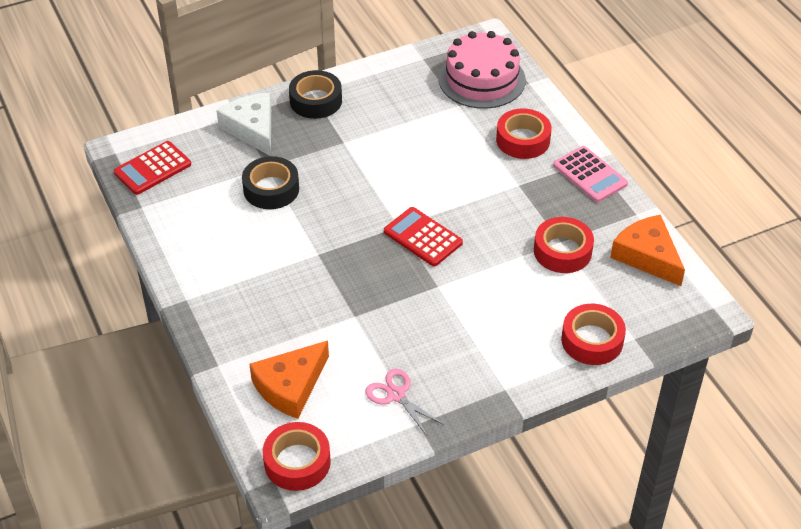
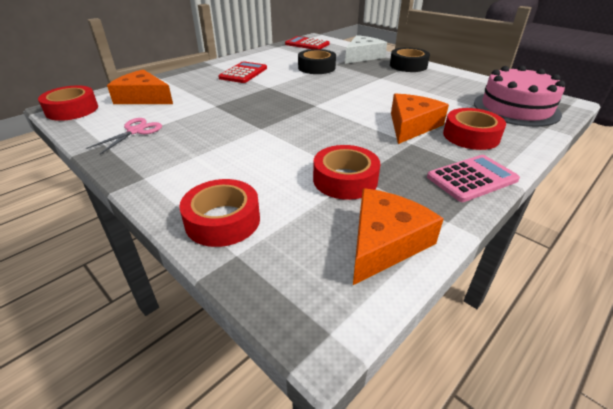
camera: 70 degrees right, 10 degrees down
(422, 237) = (310, 115): red calculator -> red calculator (243, 73)
(484, 170) = (411, 125): none -> orange cheese
(590, 175) = (472, 178): pink calculator -> pink calculator turned 150 degrees counterclockwise

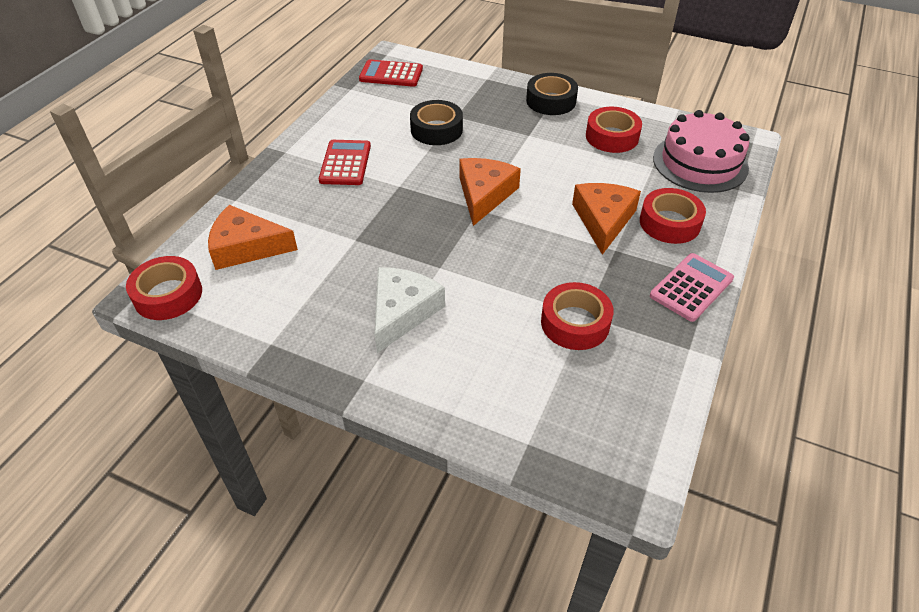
camera: 20 degrees left, 10 degrees up
(135, 131) = (291, 311): pink scissors -> none
(223, 220) = (489, 410): red tape -> red tape (612, 137)
(362, 56) = (483, 91): white cheese -> white cheese (402, 312)
(384, 242) = (646, 389): orange cheese -> orange cheese (484, 194)

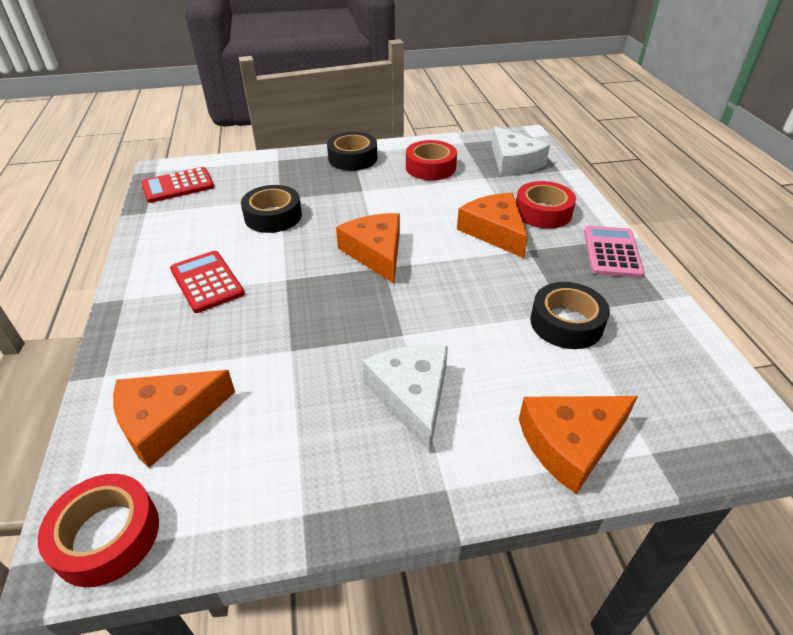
camera: 35 degrees left, 5 degrees down
(476, 403) = (570, 443): none -> orange cheese
(575, 323) = (566, 323): red tape -> black tape
(700, 163) = (514, 162): pink cake -> white cheese

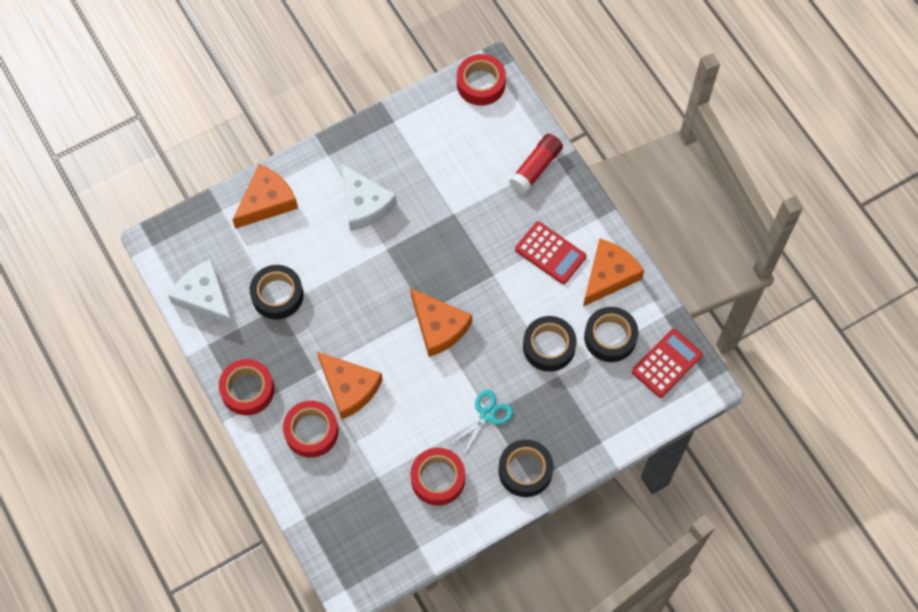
camera: 160 degrees right, 25 degrees up
(141, 372) = (535, 168): none -> red glue stick
(167, 420) = (496, 144): orange cheese -> orange cheese (609, 275)
(210, 210) = (610, 337): none -> black tape
(364, 190) = (487, 415): none -> turquoise scissors
(514, 162) = (354, 519): white cheese -> white cheese (204, 297)
(612, 252) = (247, 390): pink calculator -> red tape

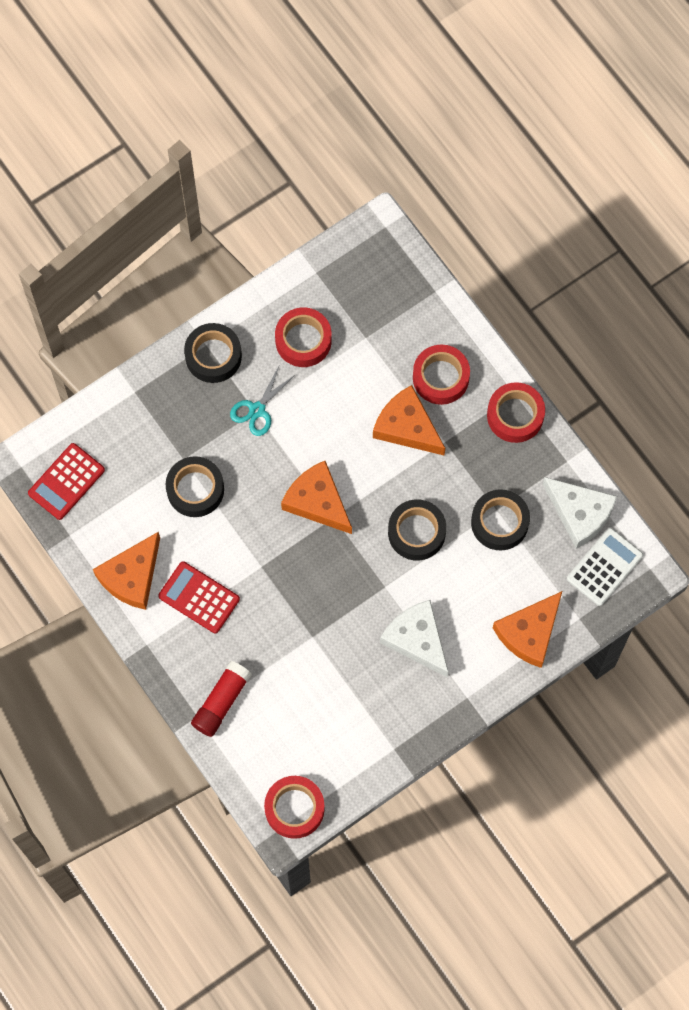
camera: 175 degrees right, 5 degrees up
(191, 250) = (604, 567): none -> white calculator
(610, 337) = (128, 505): black tape -> black tape (416, 532)

